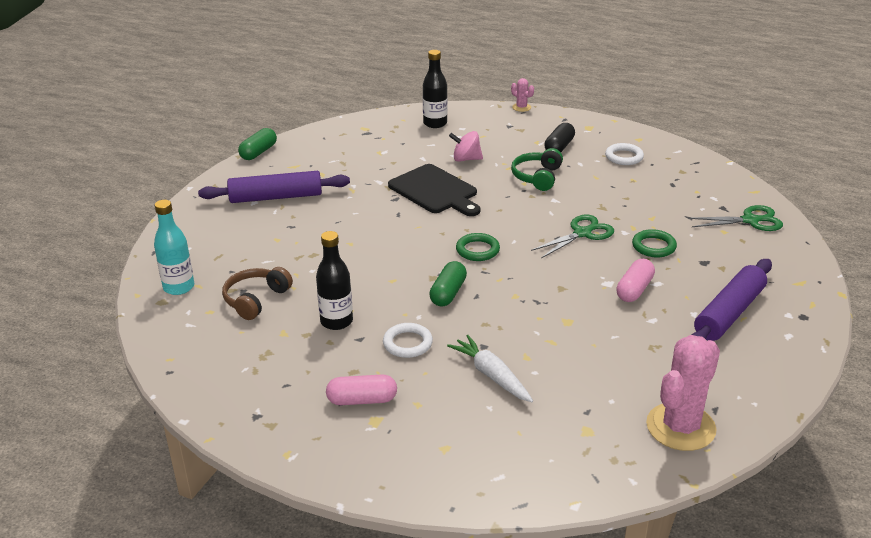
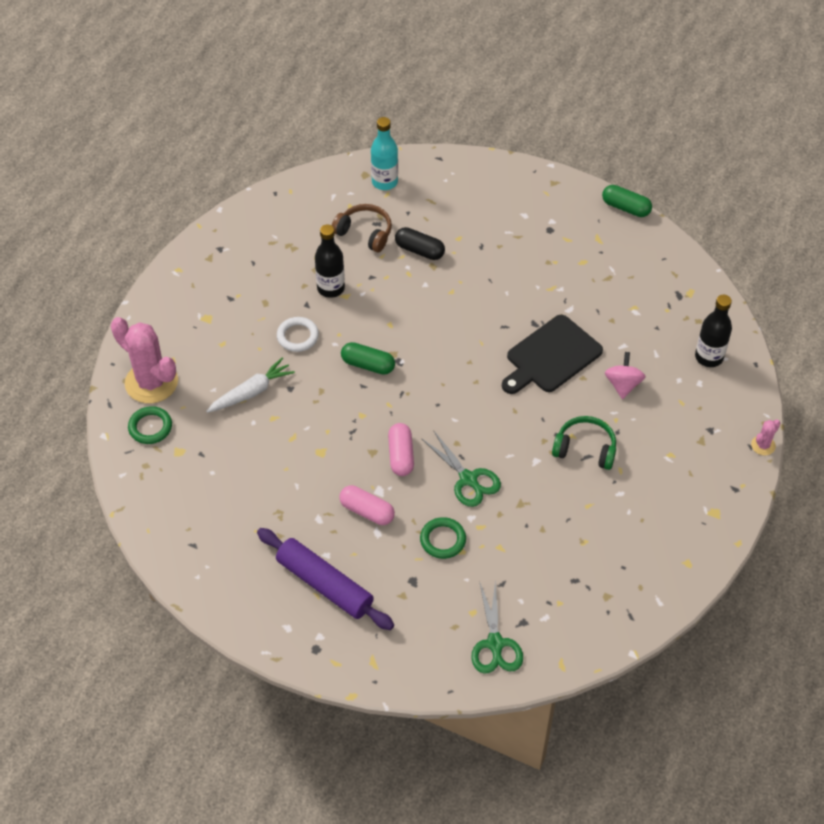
camera: 90 degrees right, 20 degrees up
(276, 197) = (534, 230): purple rolling pin -> none
(362, 400) = (230, 309): pink capsule -> pink capsule (401, 455)
(477, 250) = (438, 389): green ring -> green ring (150, 427)
(559, 147) = (659, 476): black capsule -> black capsule (419, 250)
(624, 157) = (638, 540): white ring -> none
(680, 427) = (175, 516): pink cactus -> pink cactus (151, 382)

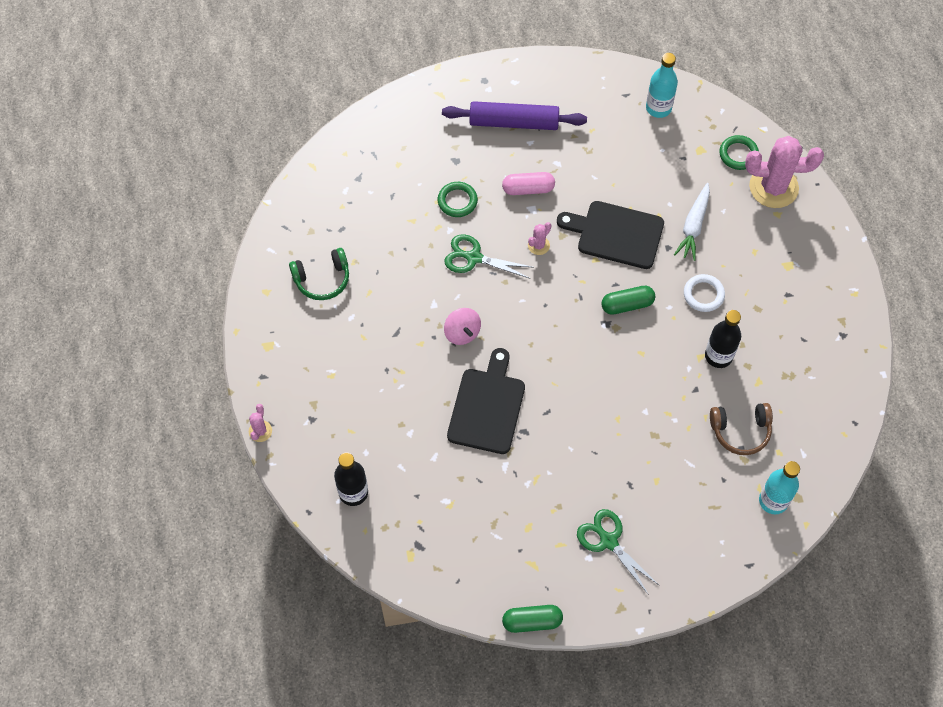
camera: 145 degrees right, 10 degrees up
(176, 513) = (658, 108): none -> turquoise bottle
(324, 425) = (616, 234): none -> black cutting board
(401, 455) = (538, 245): pink capsule -> pink cactus
(419, 250) = (679, 444): black capsule -> none
(495, 644) = (367, 152): green scissors -> green scissors (608, 541)
(585, 449) = (402, 338): green headphones -> green headphones (322, 279)
(623, 385) = (410, 417): pink spinning top -> pink spinning top (462, 333)

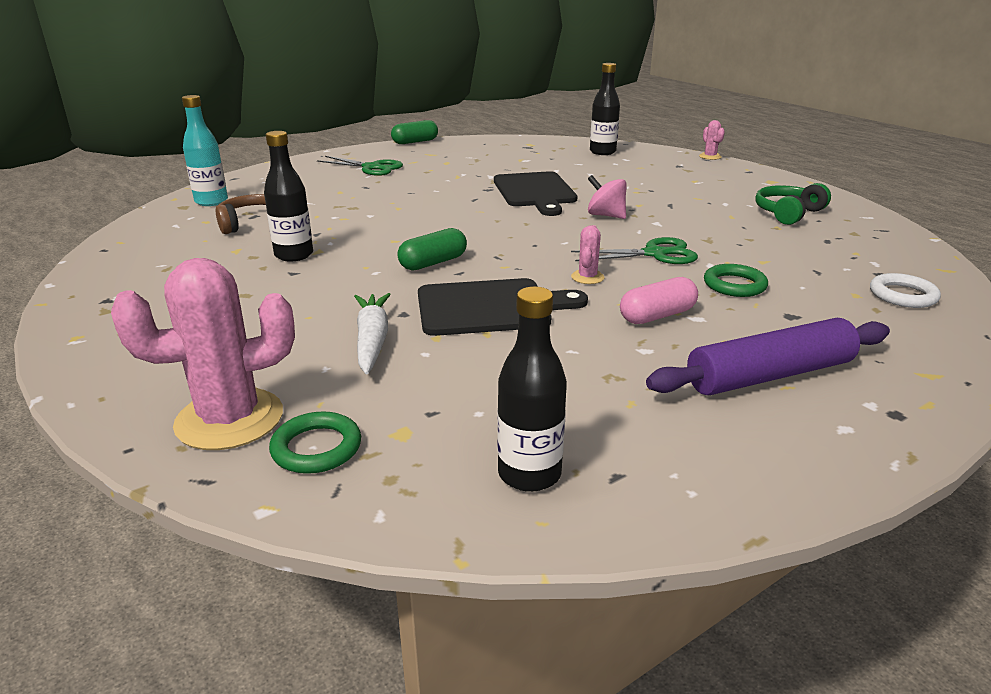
camera: 155 degrees right, 35 degrees down
(658, 108) = (529, 474): turquoise bottle -> black bottle
(703, 294) = (330, 289): white ring -> white ring (902, 295)

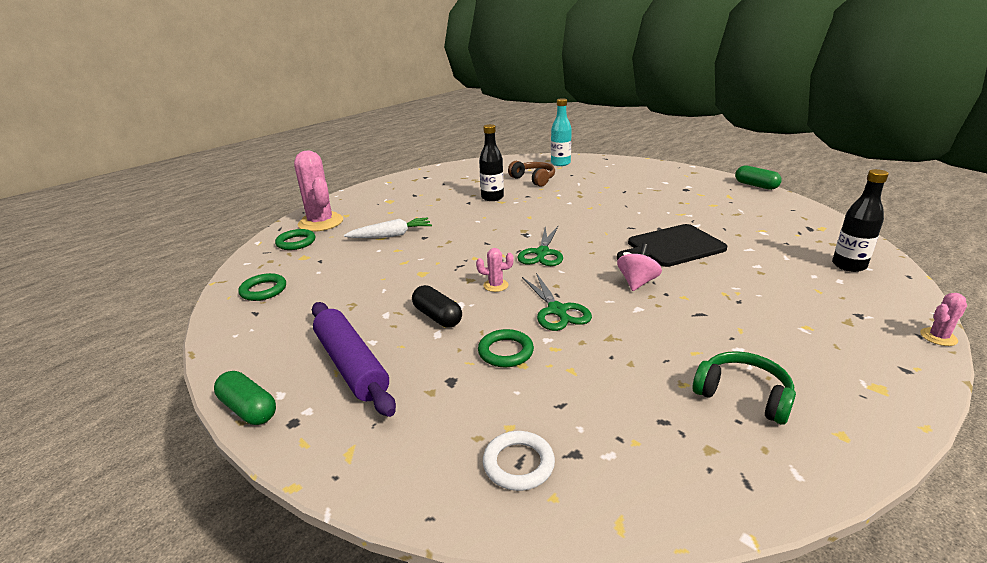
camera: 80 degrees right, 0 degrees up
(371, 168) = (668, 185): green scissors -> green scissors (542, 253)
(433, 263) = (498, 233): green capsule -> green capsule (248, 409)
(490, 307) = (437, 259): black cutting board -> none
(529, 474) = (263, 290): black bottle -> green ring
(657, 316) = (437, 317): pink capsule -> black capsule

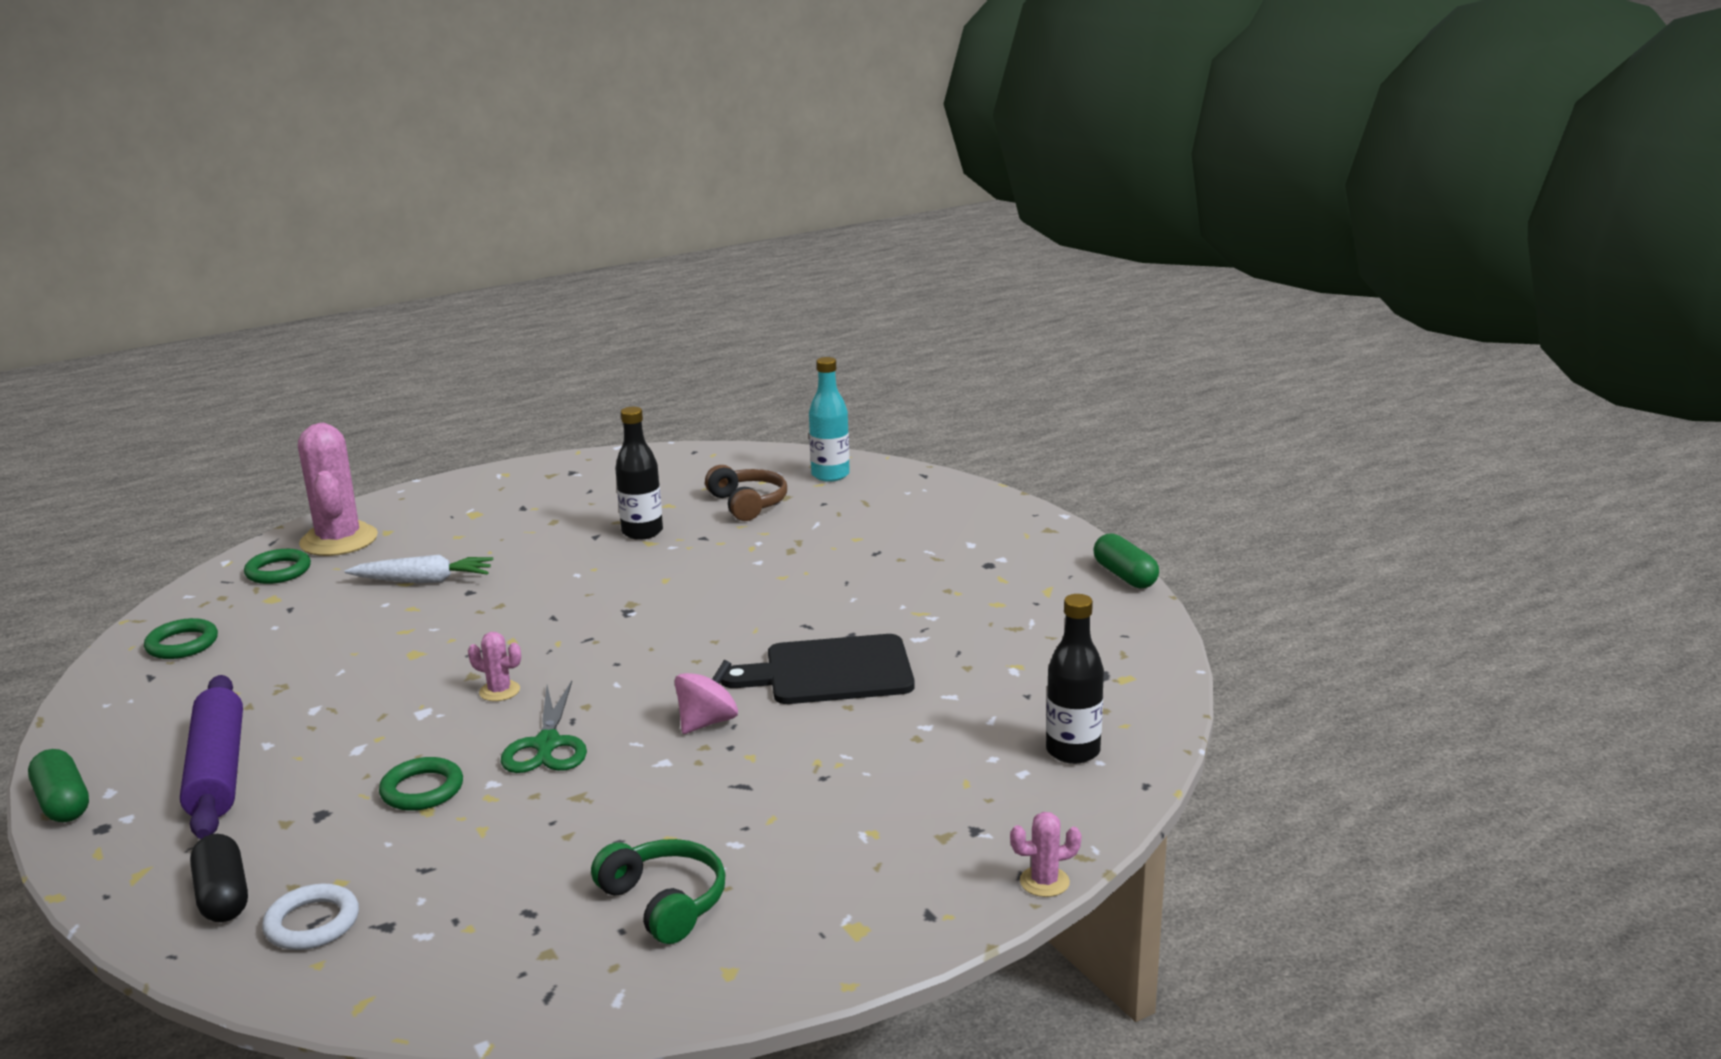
camera: 15 degrees right, 5 degrees down
(437, 317) = (378, 724): black capsule -> black capsule (223, 896)
(542, 253) = (619, 649): green scissors -> none

